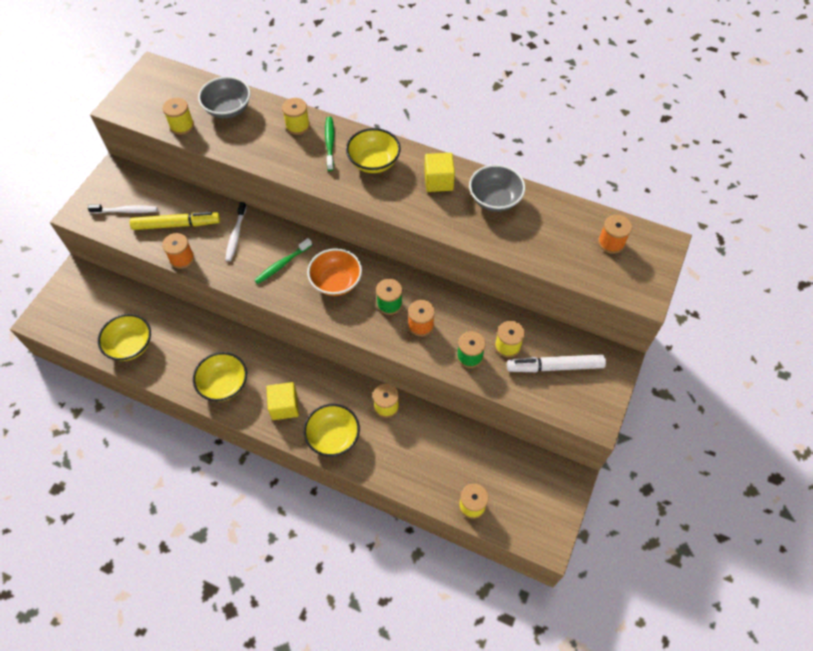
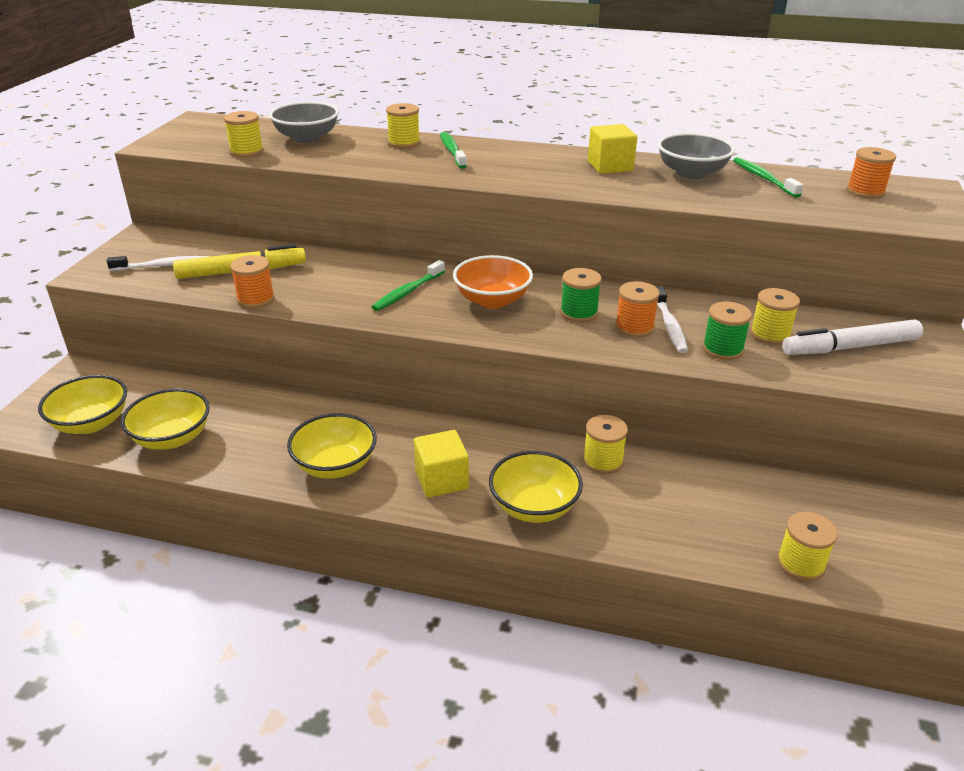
camera: 10 degrees left, 25 degrees down
(236, 235) = (331, 273): white toothbrush -> white toothbrush (669, 325)
(374, 162) = (517, 159): yellow bowl -> yellow bowl (91, 423)
(545, 214) = (763, 178): none -> green toothbrush

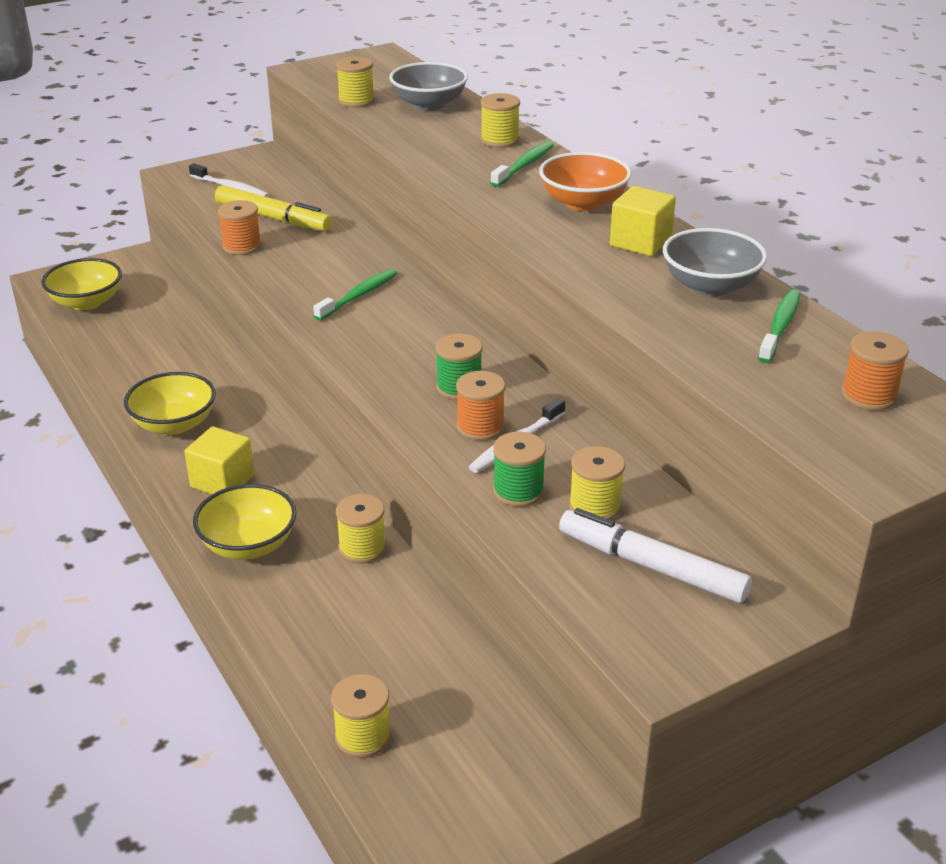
camera: 45 degrees right, 0 degrees up
(172, 438) = (113, 341): yellow bowl -> none
(408, 292) = (358, 296): green toothbrush -> green toothbrush turned 135 degrees clockwise
(492, 300) = (409, 338): orange bowl -> orange bowl (583, 203)

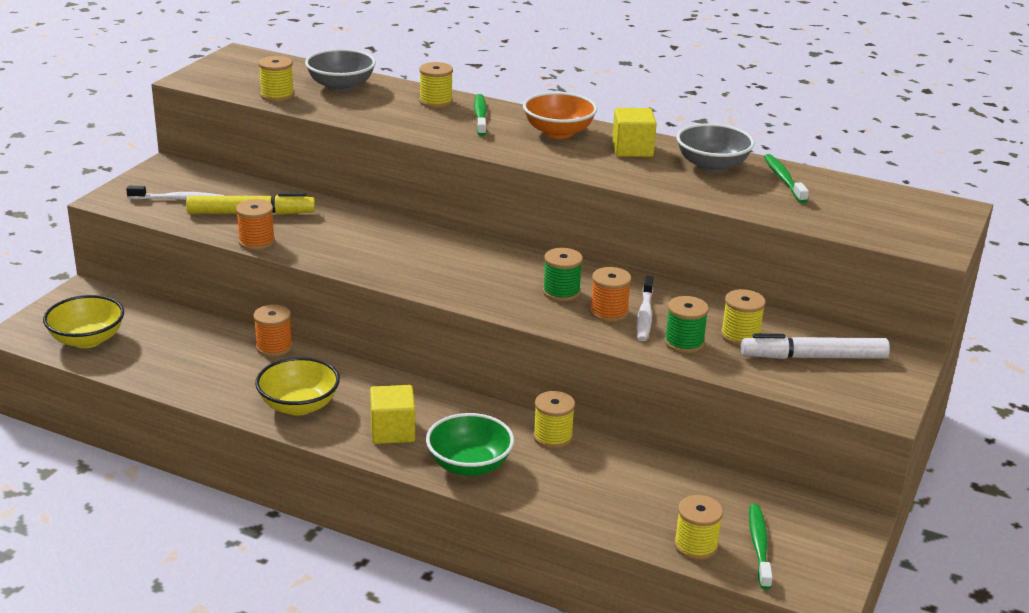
camera: 35 degrees left, 5 degrees down
(248, 545) = (469, 465): yellow bowl -> green bowl
(358, 296) = (403, 252): green toothbrush -> green toothbrush (759, 546)
(868, 396) = (880, 205): orange spool -> orange spool (274, 347)

